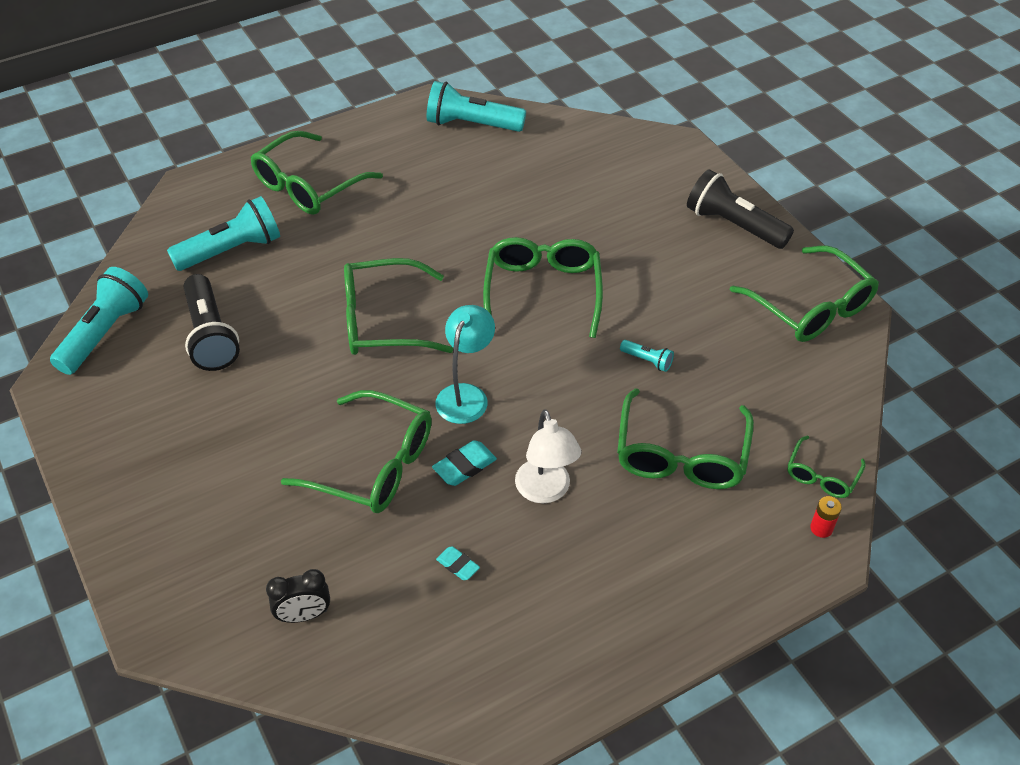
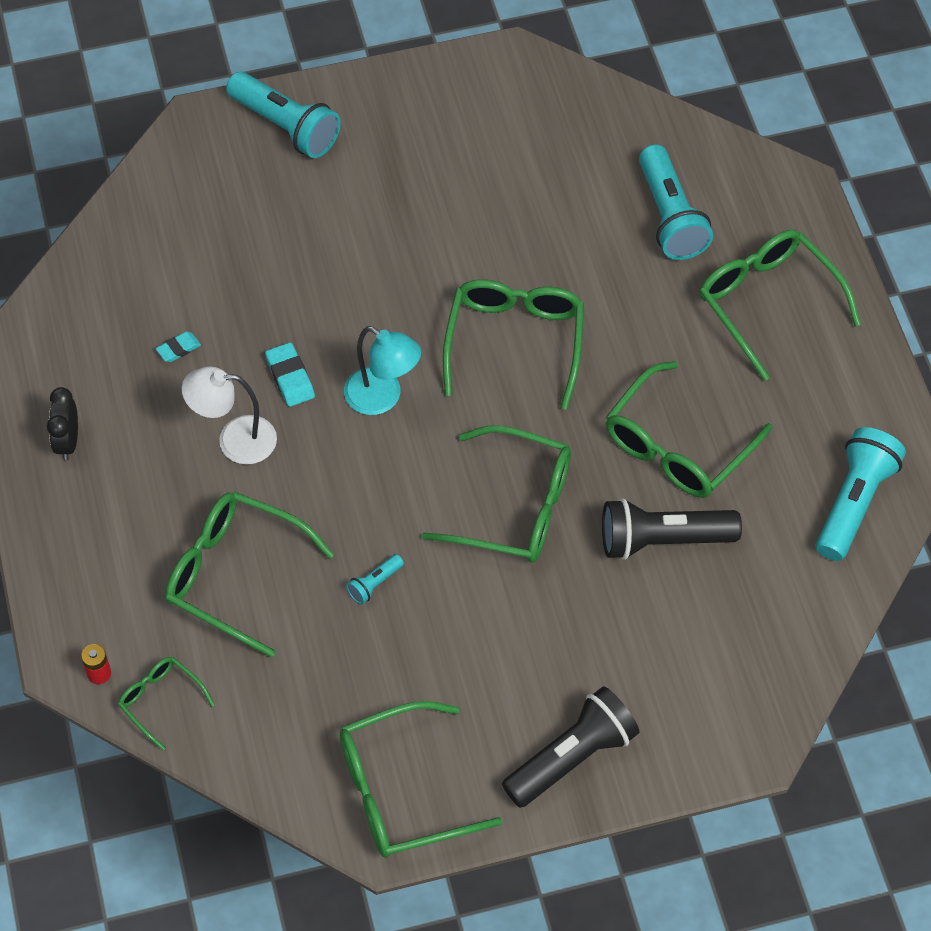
camera: 105 degrees right, 10 degrees up
(105, 333) = (571, 100): turquoise flashlight -> turquoise flashlight (286, 127)
(210, 336) = (539, 187): black flashlight -> black flashlight (662, 540)
(304, 615) = (173, 225): black clock -> black clock (68, 442)
(373, 465) = (319, 302): green glasses -> green glasses (677, 446)

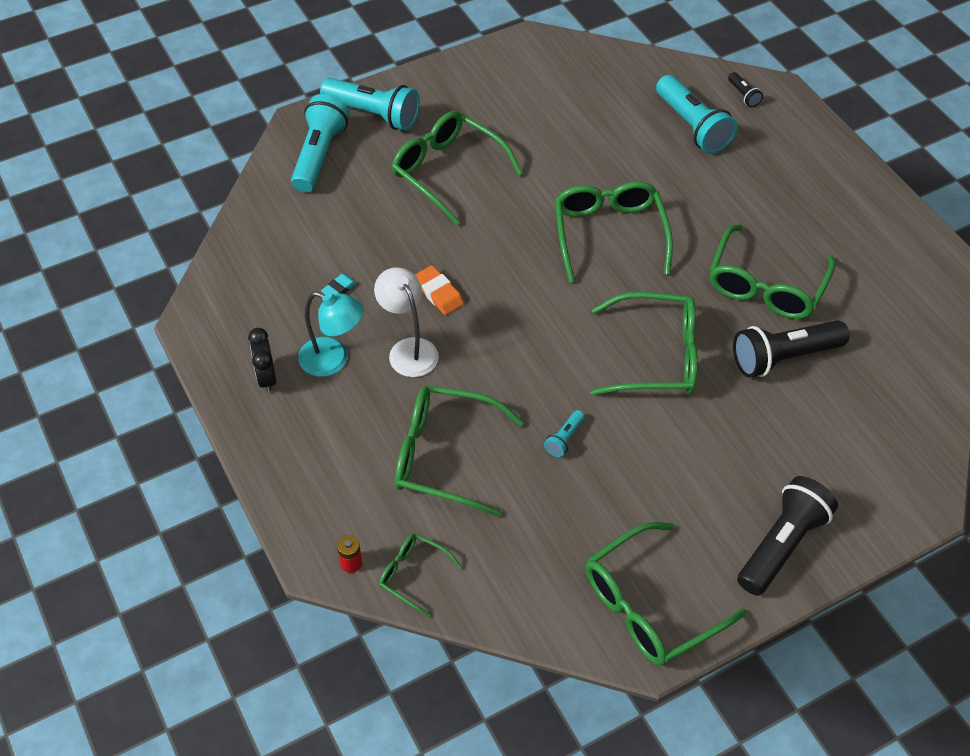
camera: 15 degrees left, 5 degrees down
(234, 440) = (408, 349): white lamp -> white lamp turned 75 degrees clockwise
(290, 377) = (438, 293): turquoise eraser -> orange eraser
(382, 398) = (519, 294): turquoise lamp -> turquoise lamp (333, 360)
(751, 185) = (743, 95): none -> black flashlight
(768, 303) = (790, 172): green glasses -> green glasses (448, 171)
(854, 503) = (918, 300): turquoise flashlight -> turquoise flashlight (319, 155)

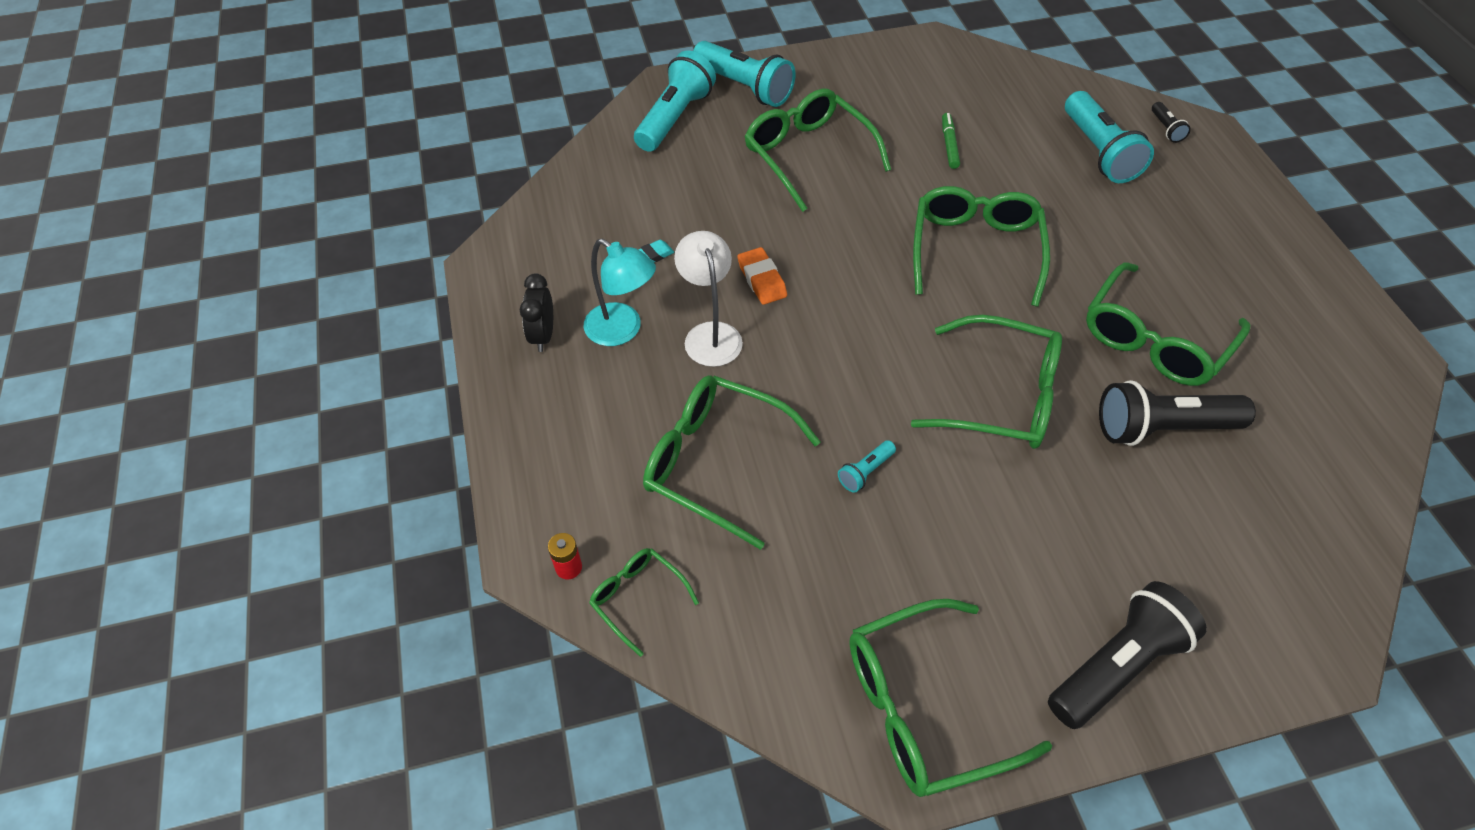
camera: 15 degrees right, 0 degrees up
(566, 141) = (949, 145): none -> green marker

